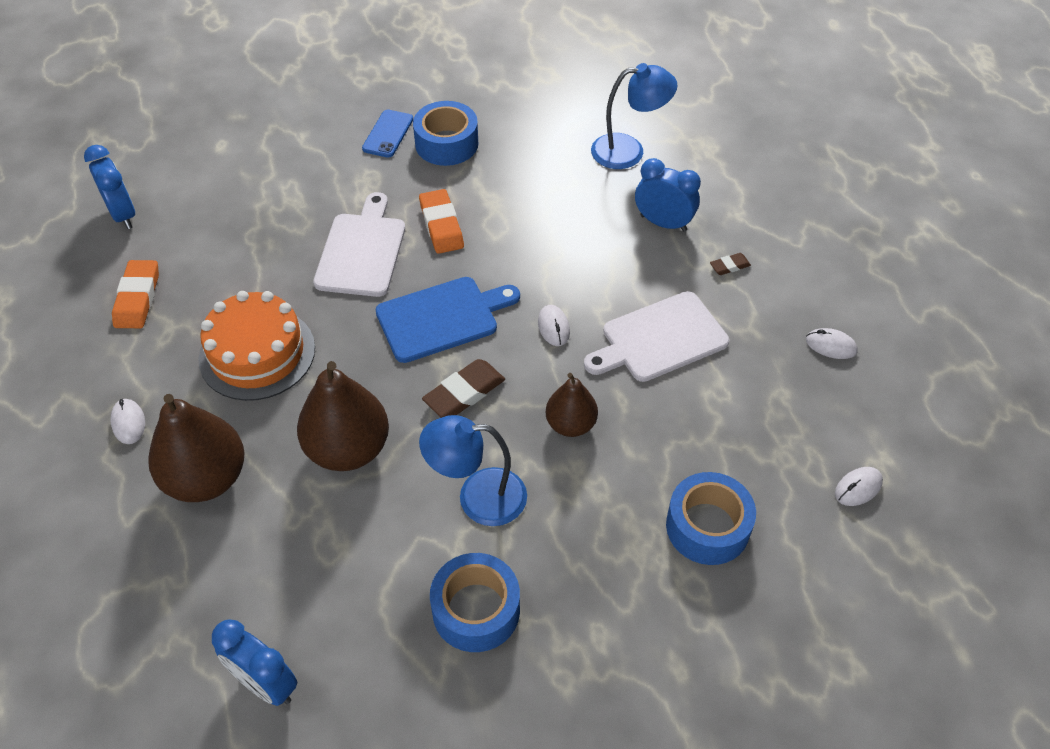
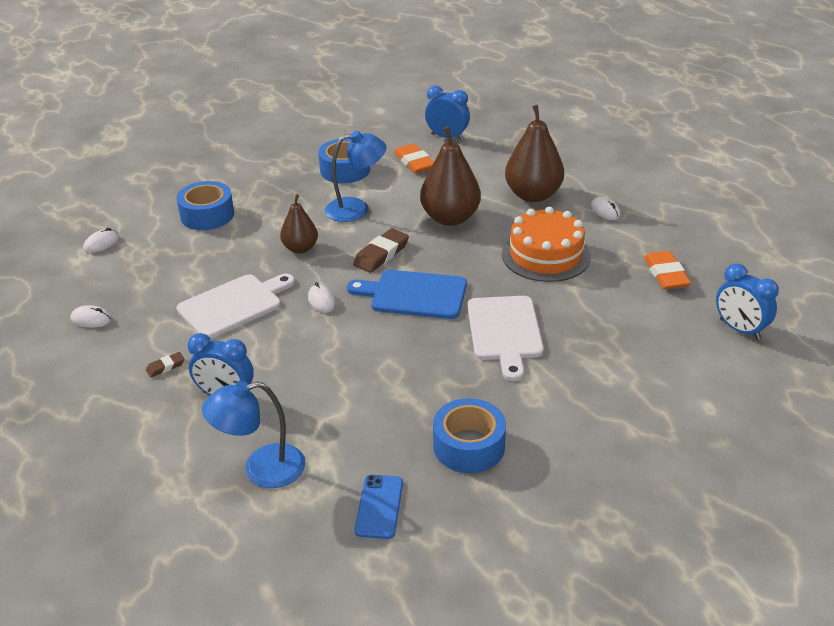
camera: 170 degrees right, 15 degrees down
(388, 134) = (539, 447): blue phone -> blue phone (379, 506)
(441, 225) = (442, 363): orange eraser -> orange eraser (414, 162)
(442, 318) = (414, 294): blue cutting board -> blue cutting board turned 45 degrees clockwise

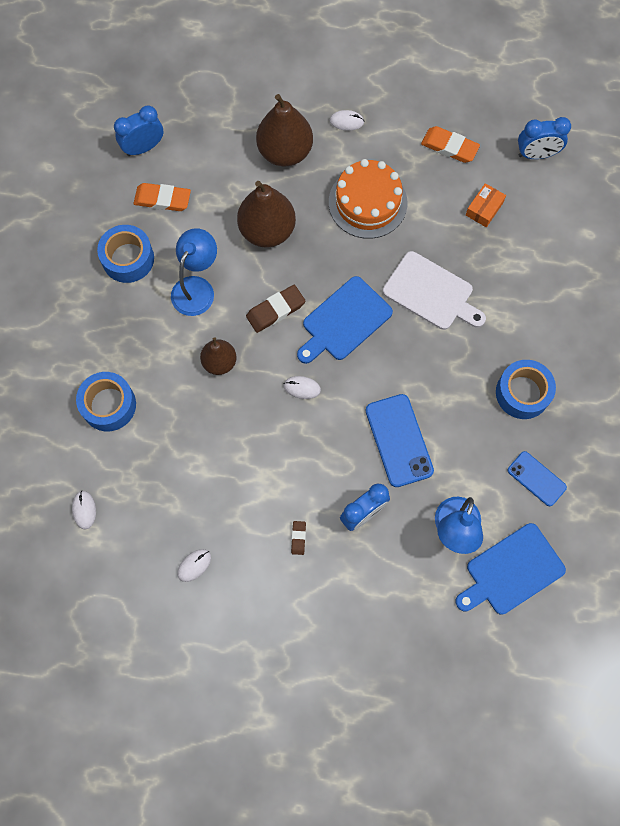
camera: 55 degrees left, 35 degrees up
(233, 305) = (258, 452): white cutting board -> none
(248, 540) = (511, 571): none -> blue cutting board
(326, 383) = (399, 440): none -> blue phone
(381, 254) = (275, 310): brown eraser -> brown eraser turned 75 degrees clockwise
(635, 323) = (484, 209): none -> orange box

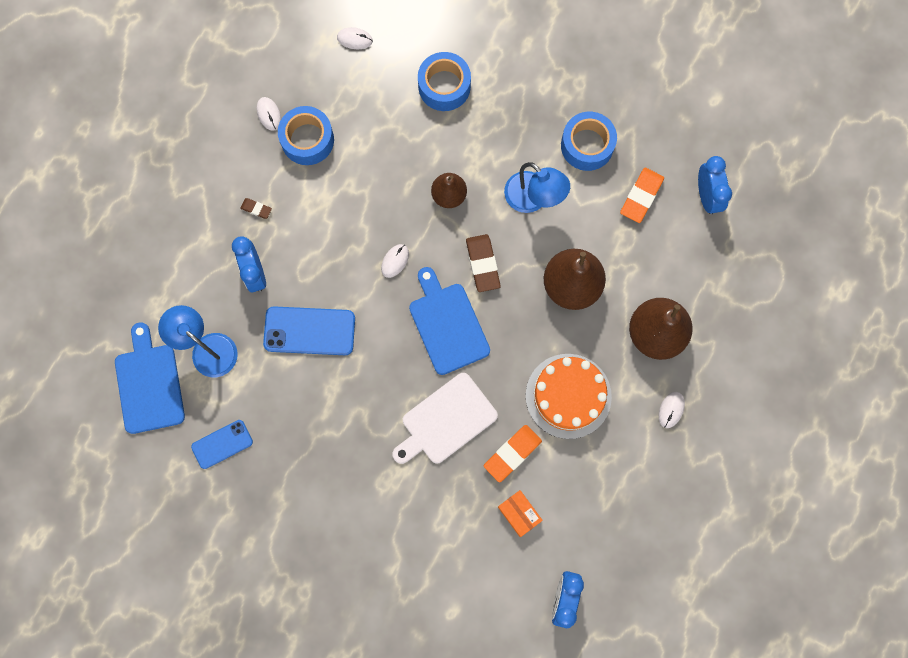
camera: 110 degrees right, 5 degrees up
(449, 147) = (604, 507): orange eraser -> orange eraser (512, 453)
(522, 393) = (309, 467): blue tape -> blue tape (307, 140)

